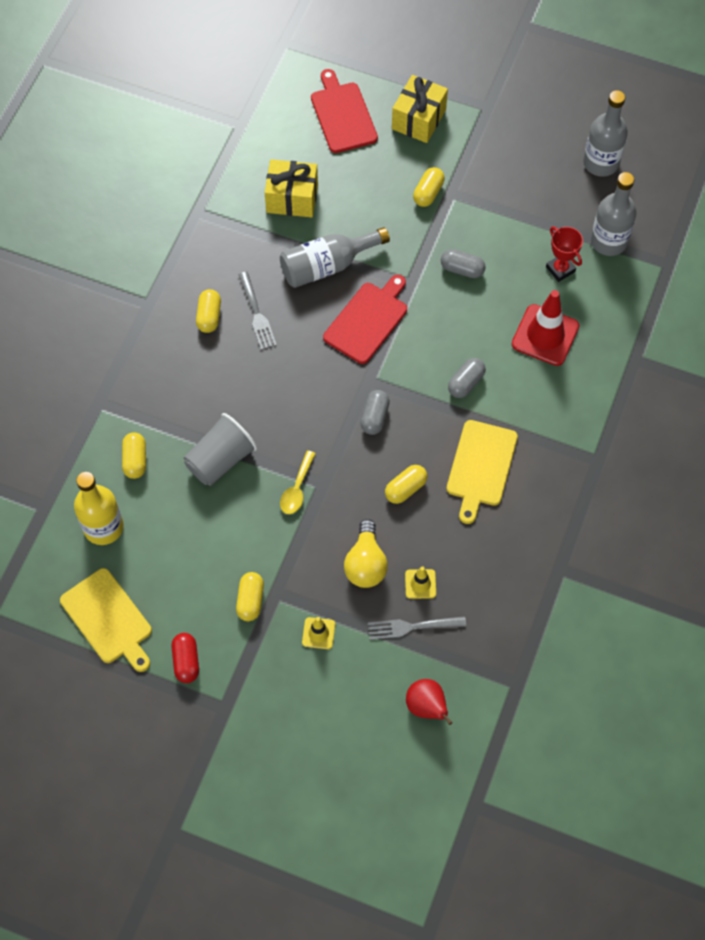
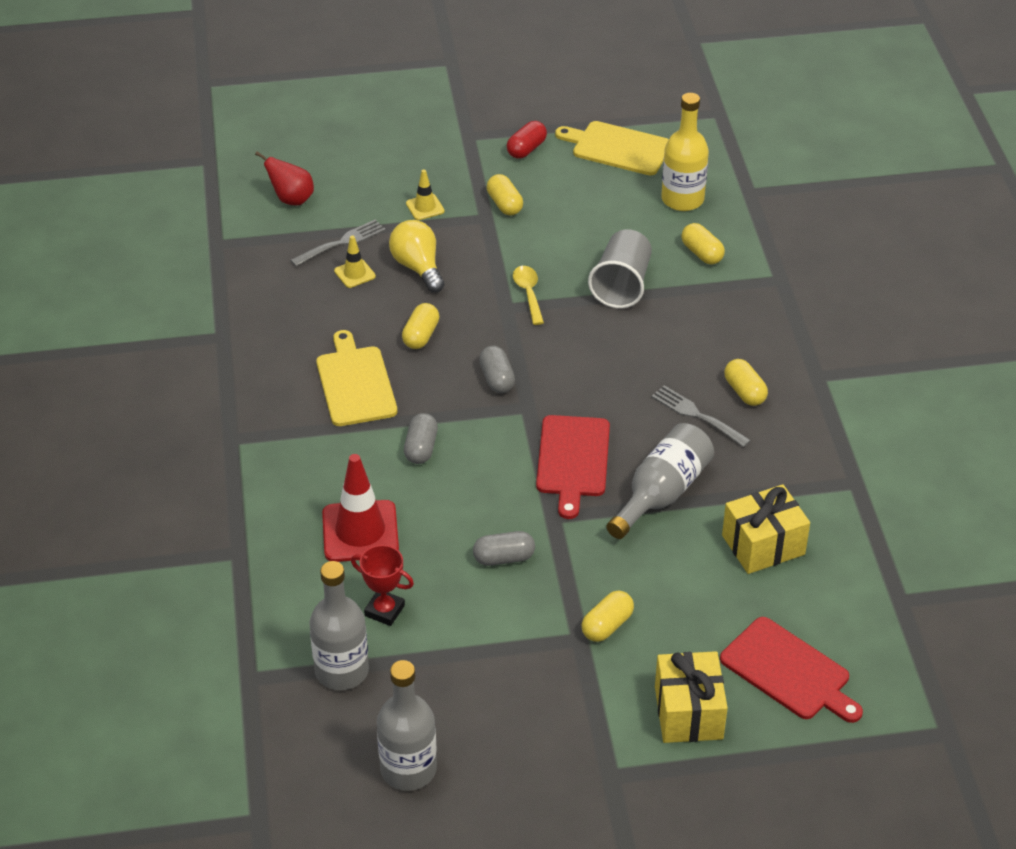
camera: 150 degrees right, 20 degrees down
(186, 661) = (526, 149): red capsule -> red capsule turned 75 degrees clockwise
(428, 193) = (607, 625): yellow capsule -> yellow capsule turned 45 degrees clockwise

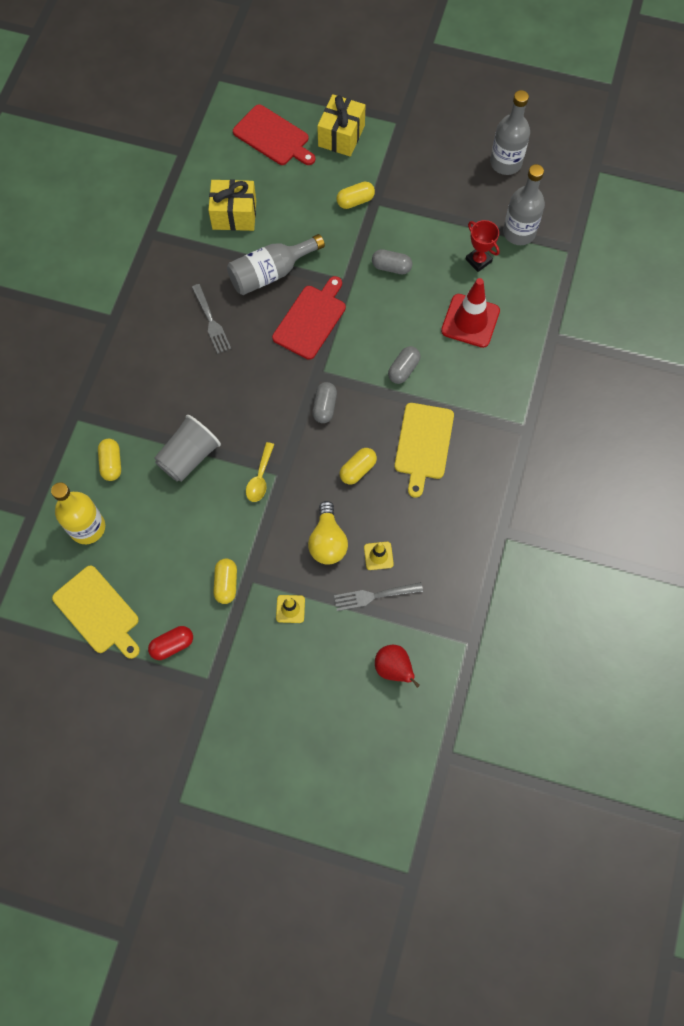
camera: 155 degrees left, 25 degrees up
(744, 392) = (168, 327): yellow capsule -> none
(788, 671) = (273, 137): red cutting board -> red cutting board turned 150 degrees clockwise

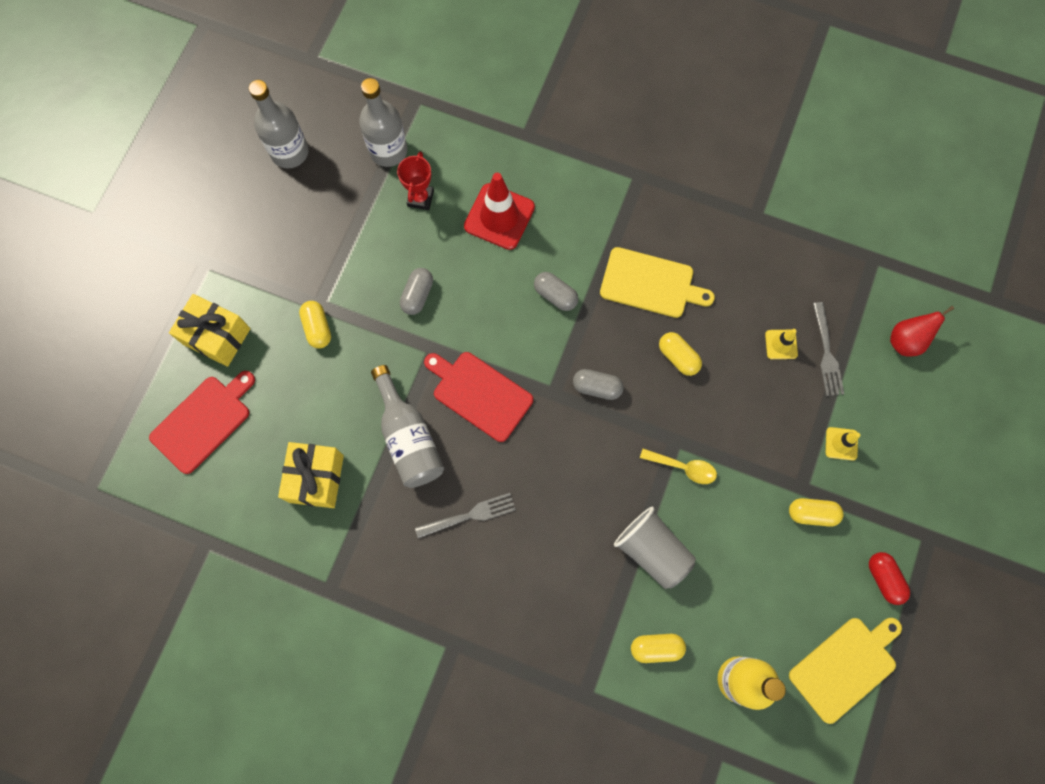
camera: 85 degrees left, 5 degrees up
(327, 541) = (763, 397): yellow light bulb -> none
(478, 260) = (420, 198): red trophy -> red trophy turned 45 degrees counterclockwise

